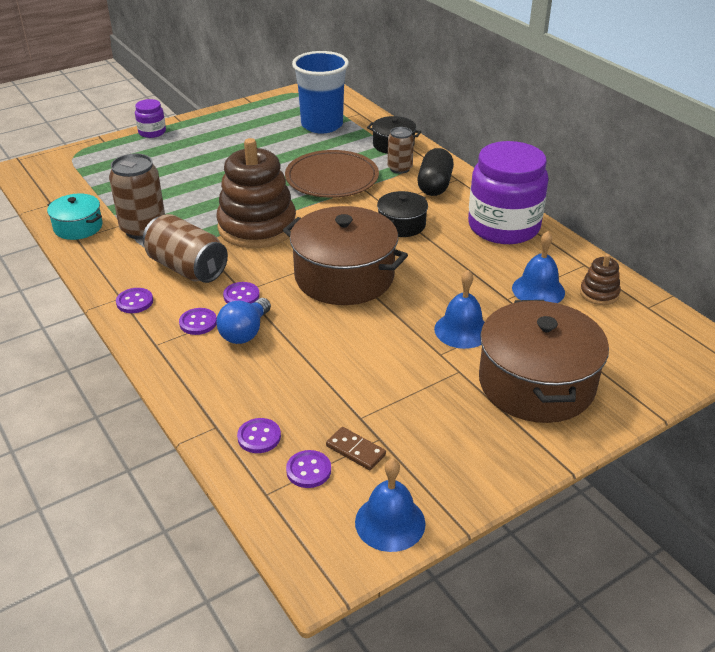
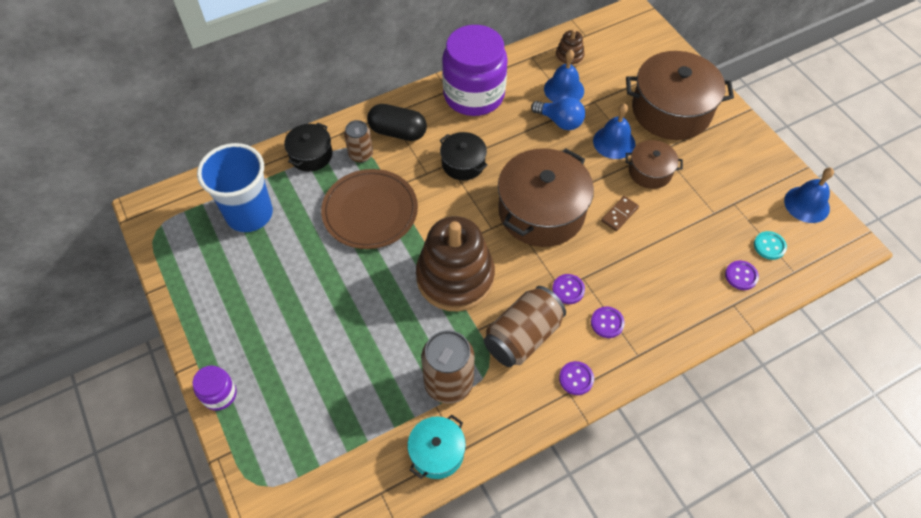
camera: 85 degrees left, 20 degrees up
(245, 332) = (620, 286): blue light bulb -> blue light bulb (560, 121)
(308, 470) = (769, 246): purple button -> turquoise button
(355, 450) = (747, 218): brown domino -> brown domino (619, 214)
(419, 360) = (650, 172): none -> brown pot

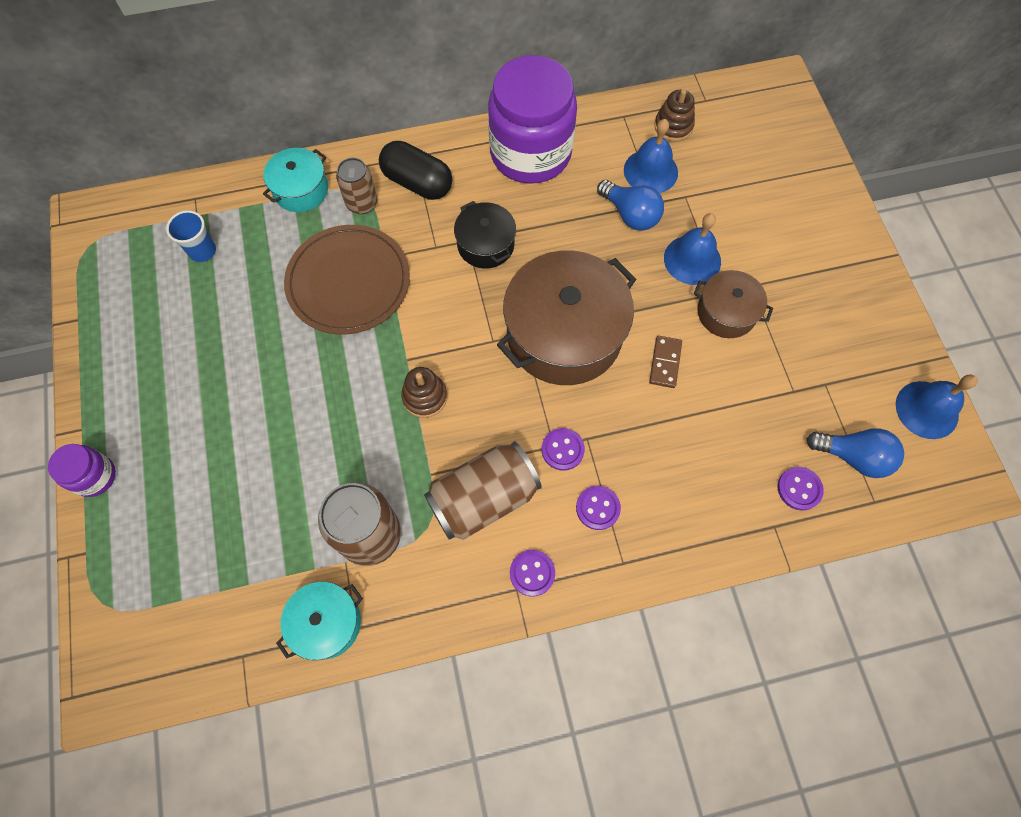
camera: 15 degrees right, 10 degrees up
(249, 214) = (202, 251): blue cup -> blue cup, size x0.46
(311, 155) = (301, 190): black pot -> turquoise pot
(455, 277) = (425, 397): brown stacking toy -> brown stacking toy, size x0.44
(619, 214) = (665, 363): brown domino -> brown domino turned 45 degrees counterclockwise
(671, 110) = (785, 232): brown pot -> none
(769, 246) = (853, 456): turquoise button -> blue light bulb

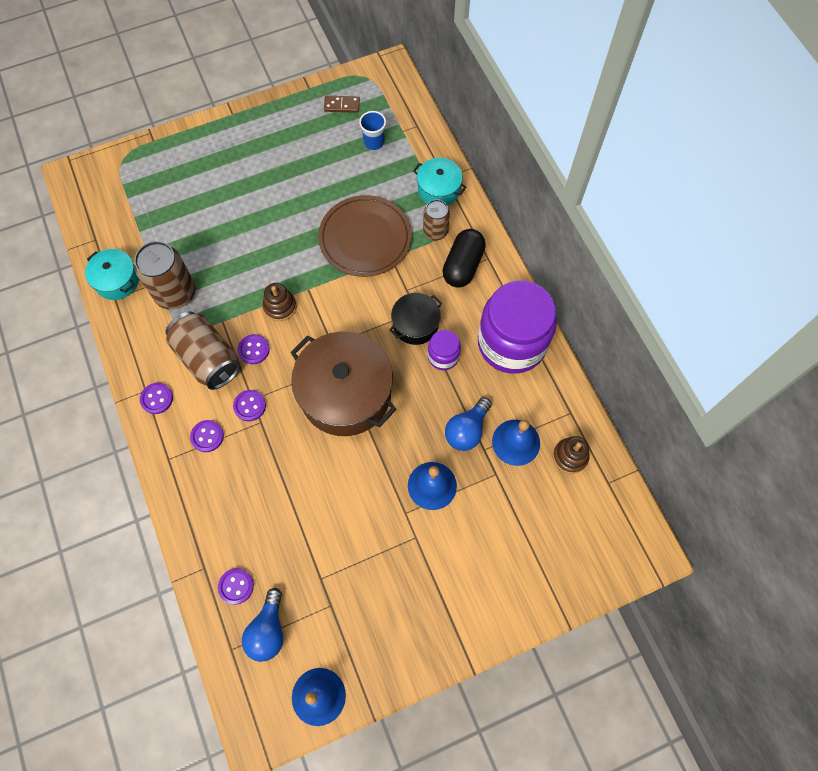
camera: 80 degrees right, 0 degrees up
(95, 476) = (201, 130): purple jar -> purple jar (443, 356)
(482, 436) = (254, 350): none -> purple button
(665, 363) = (331, 472): brown domino -> brown domino (342, 105)
(726, 312) = (385, 518): brown pot -> none

